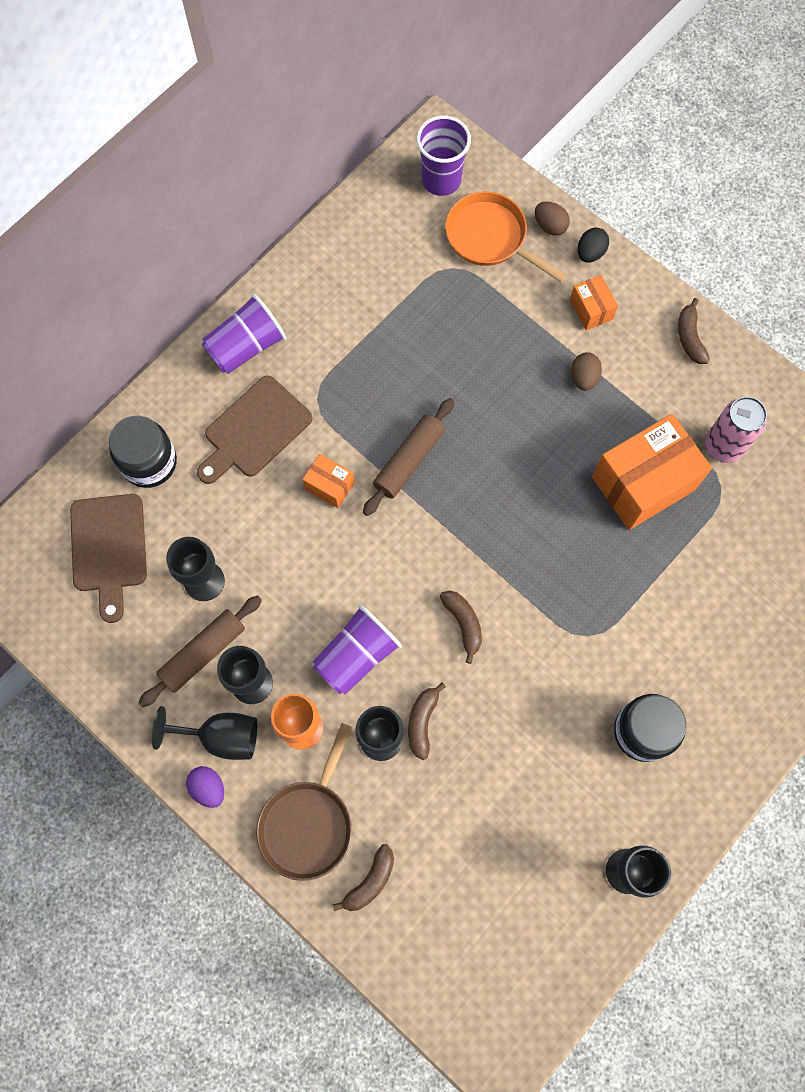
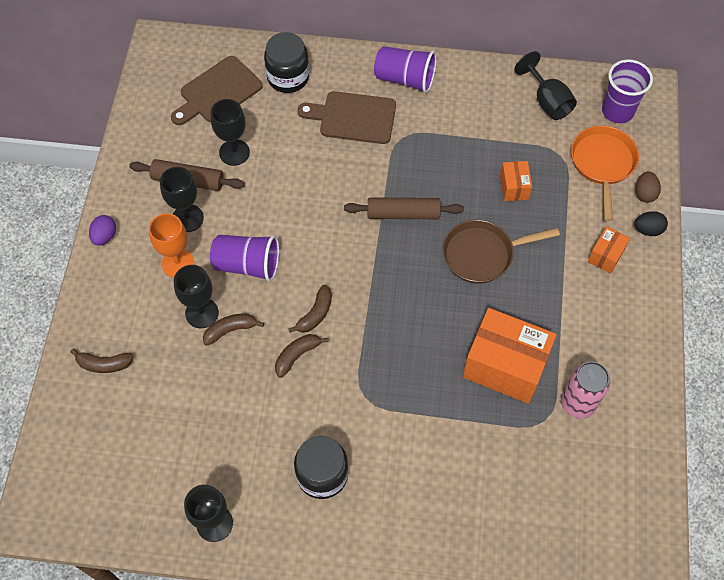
camera: 55 degrees right, 10 degrees down
(221, 737) = (141, 223): black goblet -> black goblet (547, 101)
(308, 823) = (118, 305): brown pan -> brown pan (482, 254)
(329, 486) = (349, 180): orange box -> orange box (514, 187)
(583, 378) = (551, 281): brown egg -> none
(689, 337) = (642, 331): brown banana -> brown banana (297, 355)

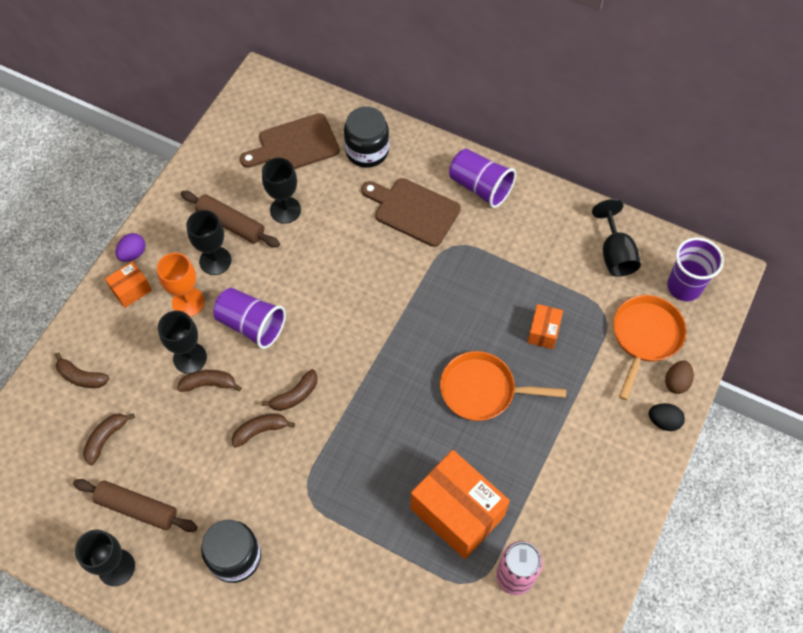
camera: 20 degrees right, 0 degrees up
(153, 412) = (106, 438): none -> brown banana
(403, 213) = (421, 323): brown rolling pin -> brown rolling pin (137, 508)
(482, 254) = (482, 390): brown pan -> orange pan
(606, 255) = (608, 434): orange box -> orange box (131, 290)

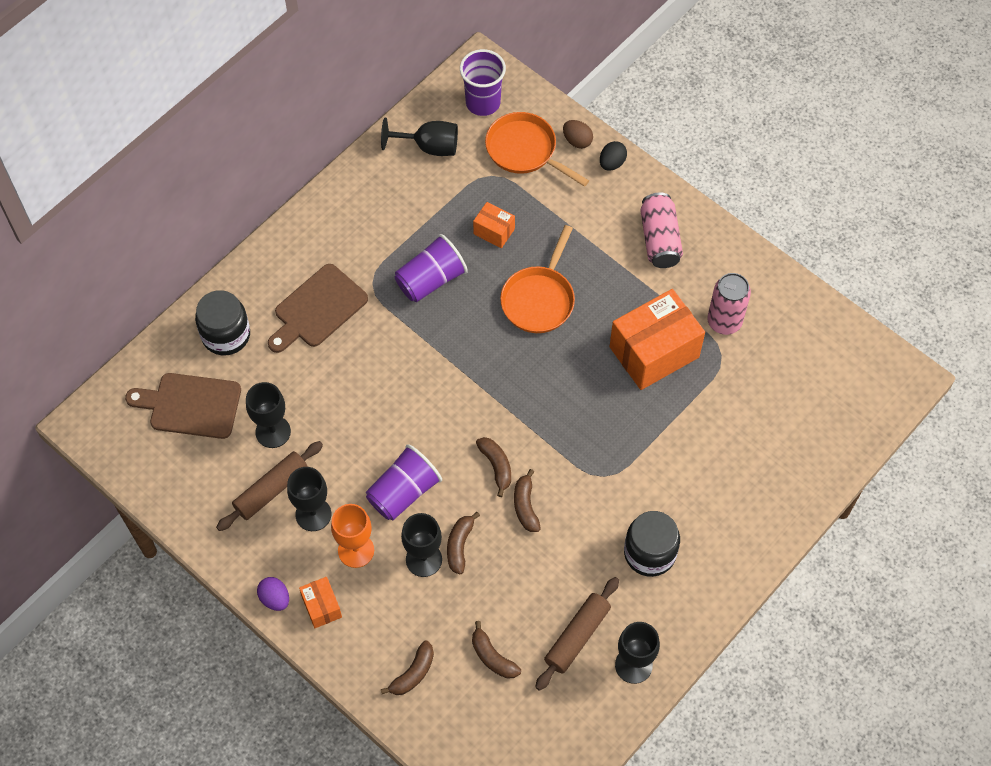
camera: 75 degrees left, 0 degrees up
(294, 145) = (190, 405): brown cutting board -> brown cutting board turned 105 degrees clockwise
(480, 187) = (311, 240): purple cup -> purple cup (431, 280)
(590, 488) = (659, 239): none -> pink can

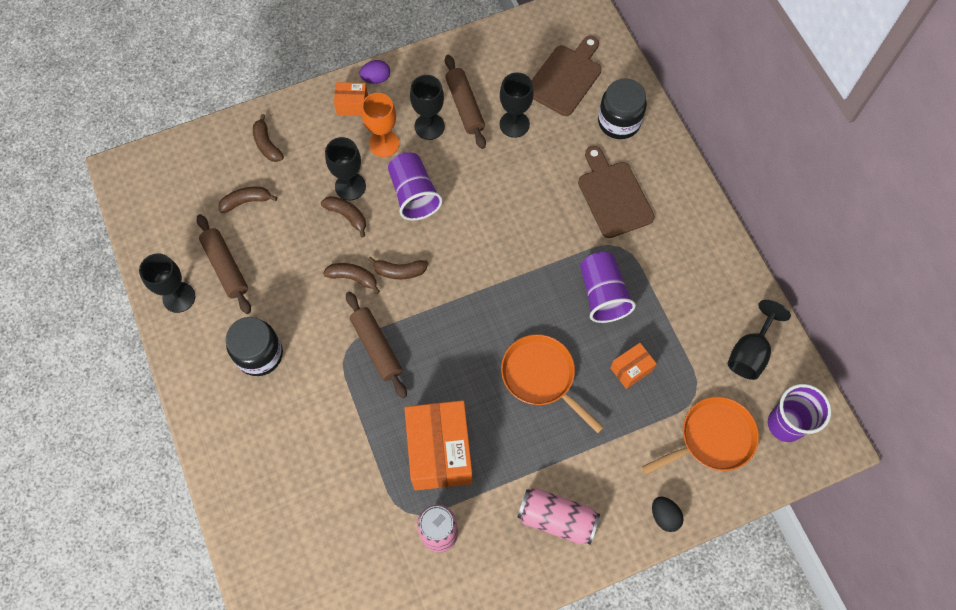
camera: 115 degrees right, 5 degrees up
(577, 141) = (704, 494): brown egg -> none
(585, 450) = (376, 347): none -> brown rolling pin

